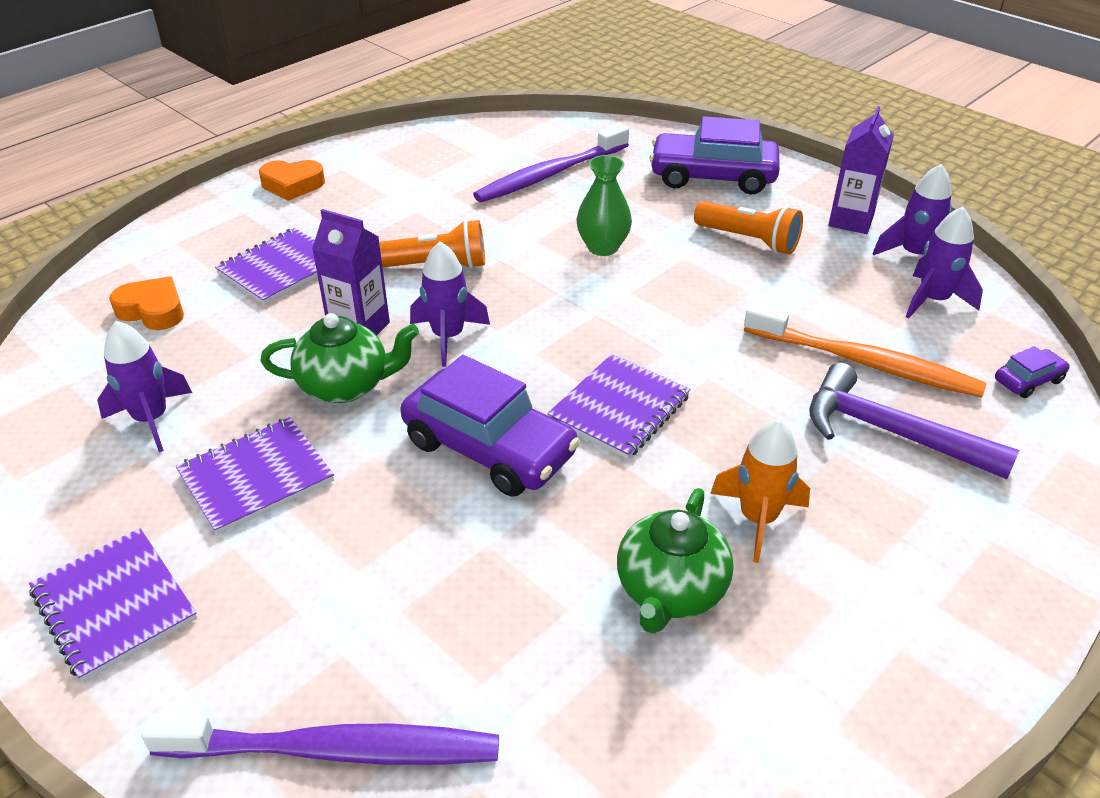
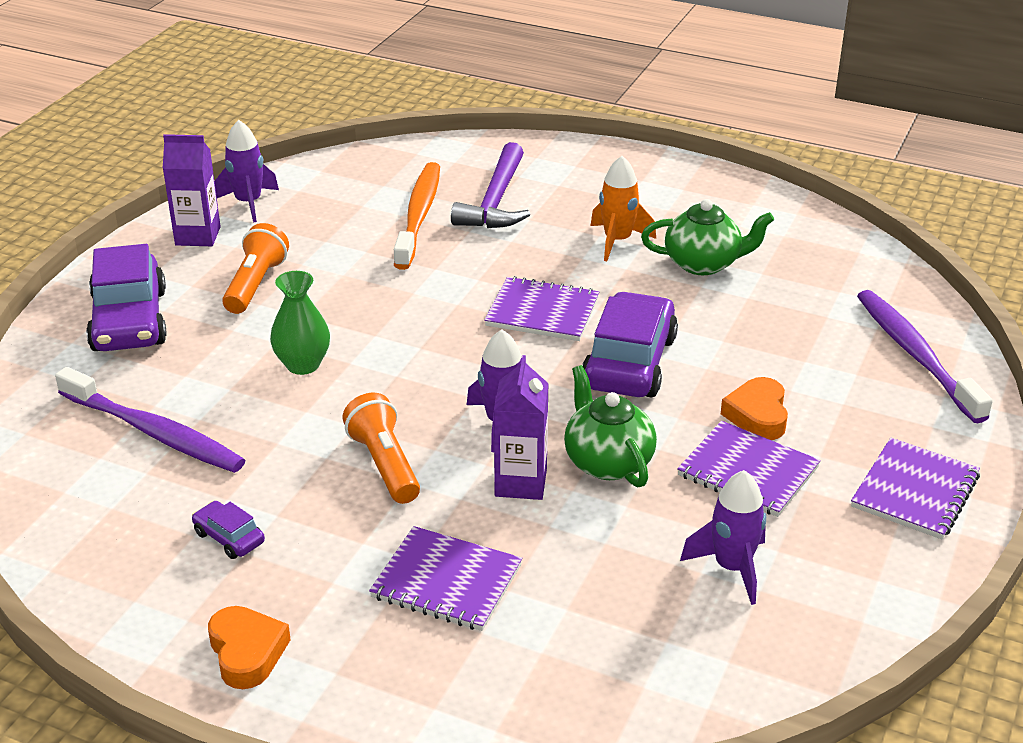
camera: 110 degrees left, 5 degrees down
(153, 310) = (577, 654): orange heart -> orange heart (757, 415)
(933, 300) = (316, 192): purple rocket -> none
(1028, 380) = (404, 155): purple car -> purple car (229, 537)

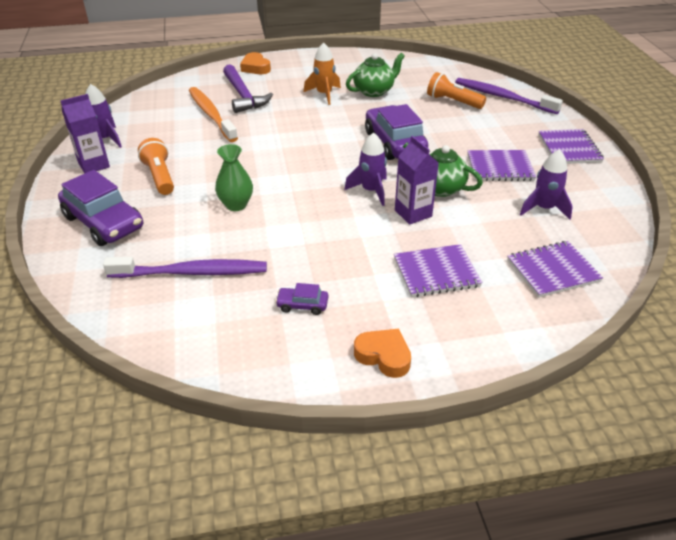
camera: 35 degrees left, 5 degrees up
(384, 464) = (338, 233): orange flashlight -> orange flashlight (453, 101)
(542, 312) = (328, 136): purple notebook -> purple notebook (552, 271)
(757, 415) = (474, 143): orange heart -> orange heart (255, 68)

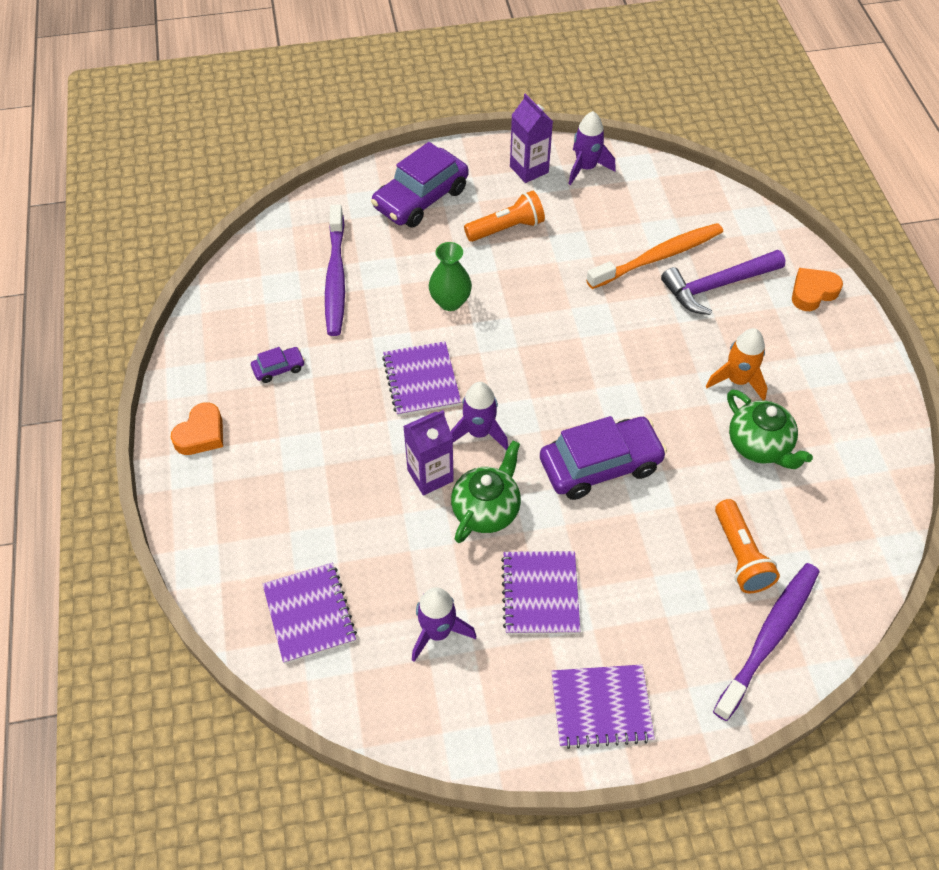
camera: 90 degrees right, 15 degrees up
(302, 305) = (279, 368): purple car -> purple car turned 60 degrees clockwise
(436, 273) = (317, 490): purple notebook -> purple notebook (421, 380)
(453, 101) = (740, 556): orange flashlight -> orange flashlight turned 135 degrees clockwise

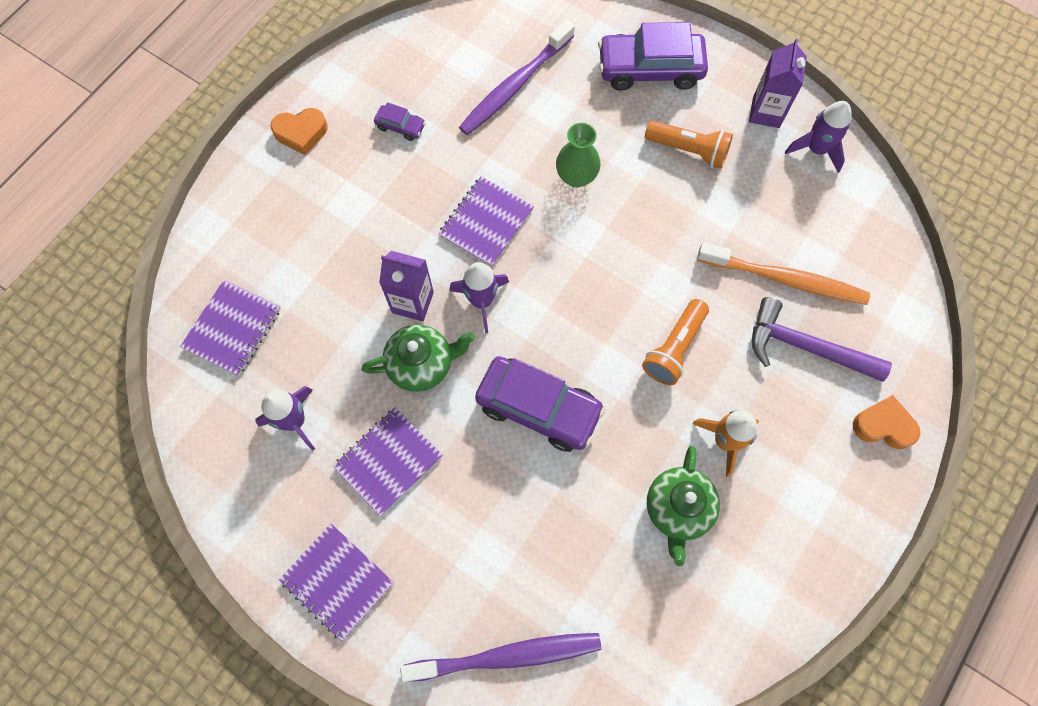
camera: 45 degrees right, 15 degrees up
(740, 556) = (559, 576): orange flashlight -> orange flashlight (674, 348)

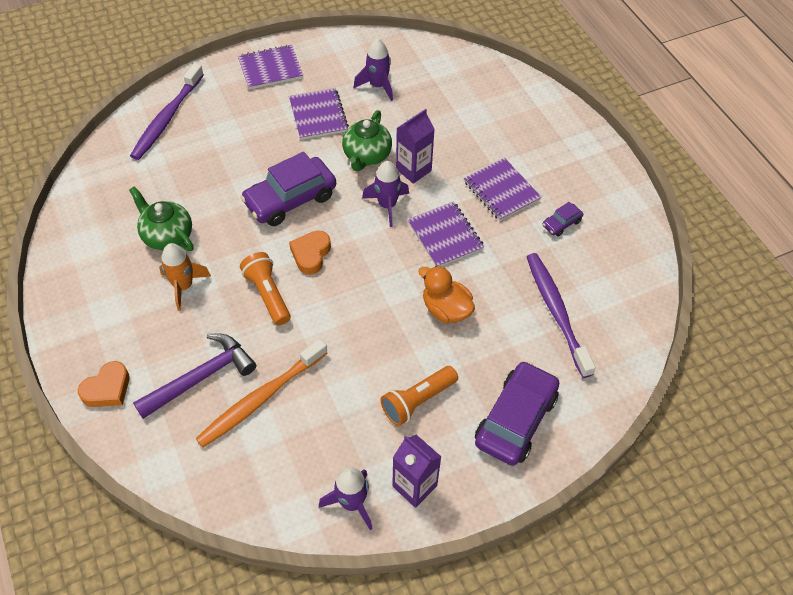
camera: 120 degrees right, 15 degrees down
(233, 328) = (460, 81): purple notebook -> purple notebook (501, 191)
(301, 133) = (590, 166): orange heart -> orange heart (311, 254)
(576, 177) = (446, 309): green vase -> orange duck

